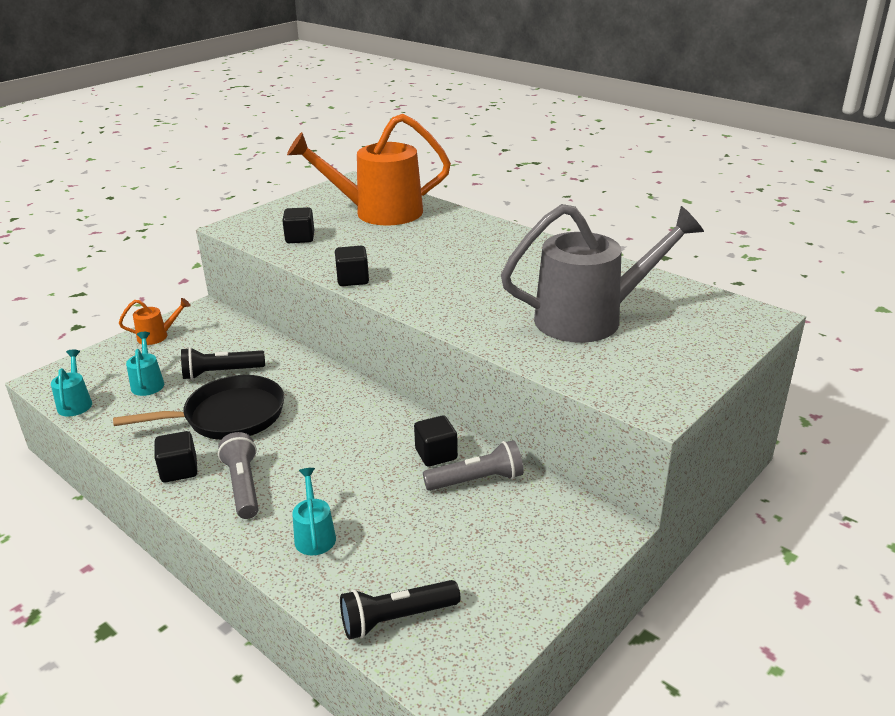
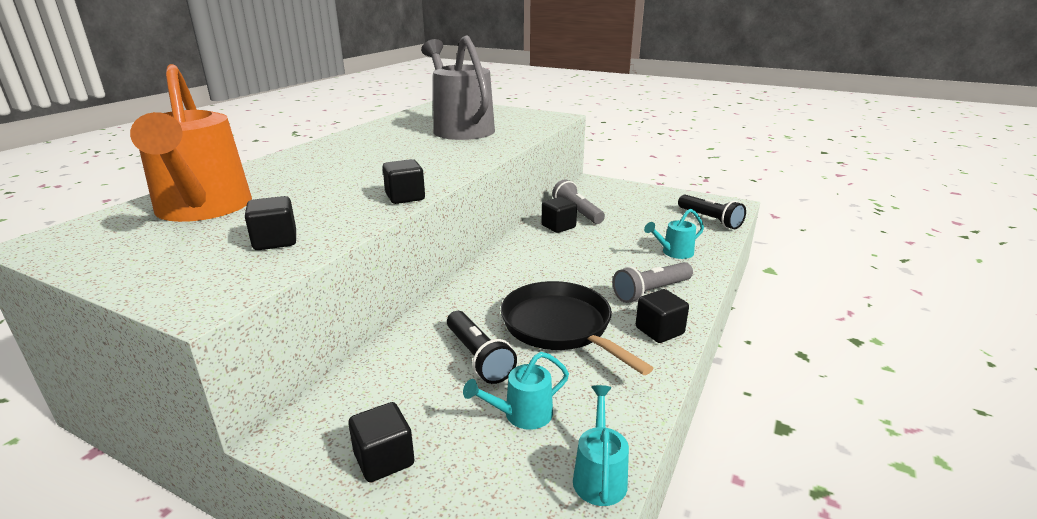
camera: 105 degrees left, 5 degrees down
(75, 403) = (599, 474): turquoise watering can -> turquoise watering can turned 120 degrees clockwise
(158, 336) = (384, 459): orange watering can -> black cube

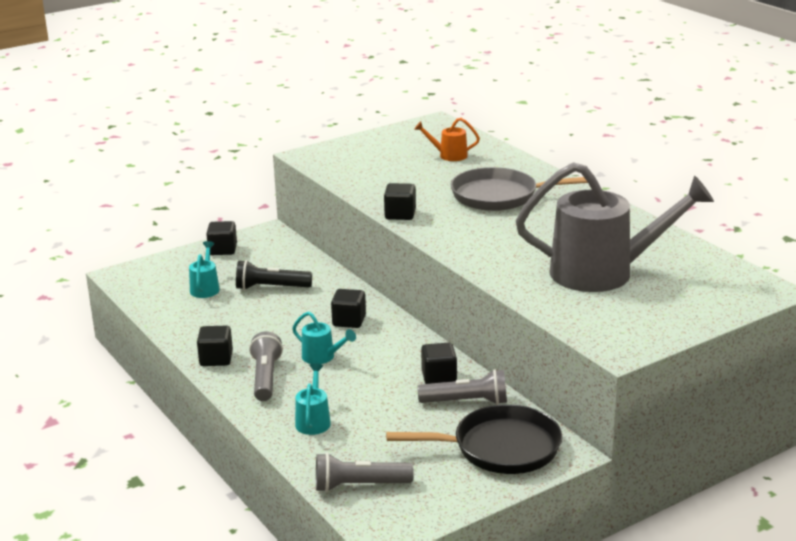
camera: 120 degrees right, 0 degrees up
(202, 210) = (448, 155): orange watering can -> orange watering can, size x0.42
(275, 241) = (365, 172): black cube -> black cube (349, 321)
(329, 171) = (499, 196): none -> grey pan
(560, 327) = (268, 323): black pan -> black pan (500, 448)
(599, 474) = (141, 296): turquoise watering can -> turquoise watering can (322, 357)
(710, 220) = (359, 486): black flashlight -> grey flashlight

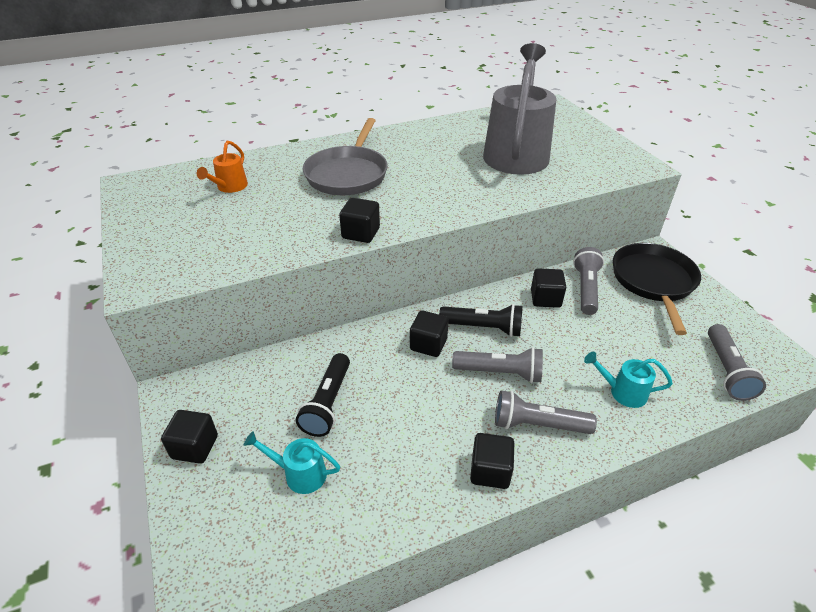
camera: 80 degrees left, 15 degrees up
(322, 357) = (500, 373): turquoise watering can -> grey flashlight
(380, 345) = (483, 328): none -> black flashlight

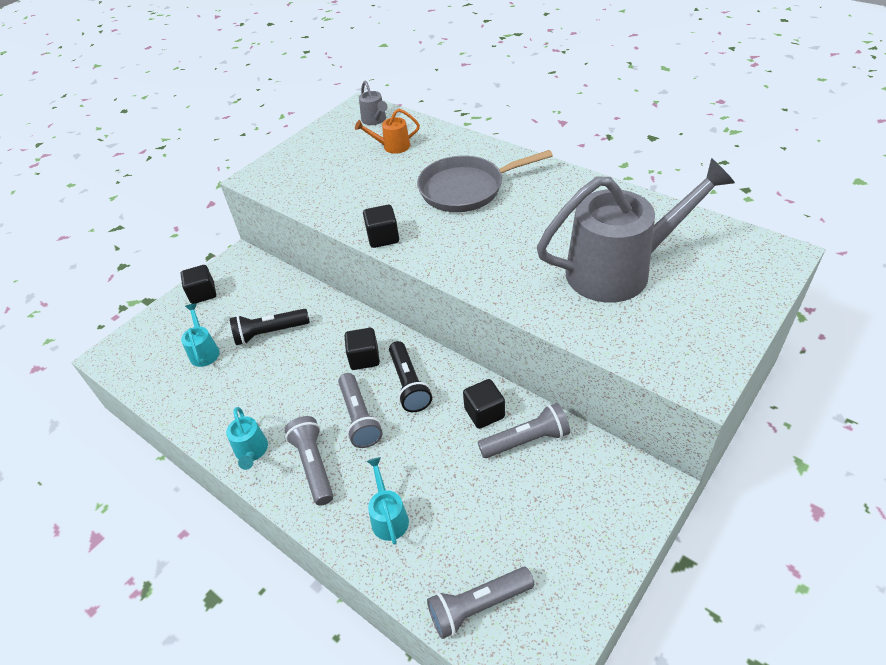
camera: 65 degrees right, 5 degrees up
(170, 182) = (375, 120): none -> grey watering can
(490, 471) = (252, 452): black cube -> turquoise watering can
(653, 282) = (590, 499): black pan -> none

